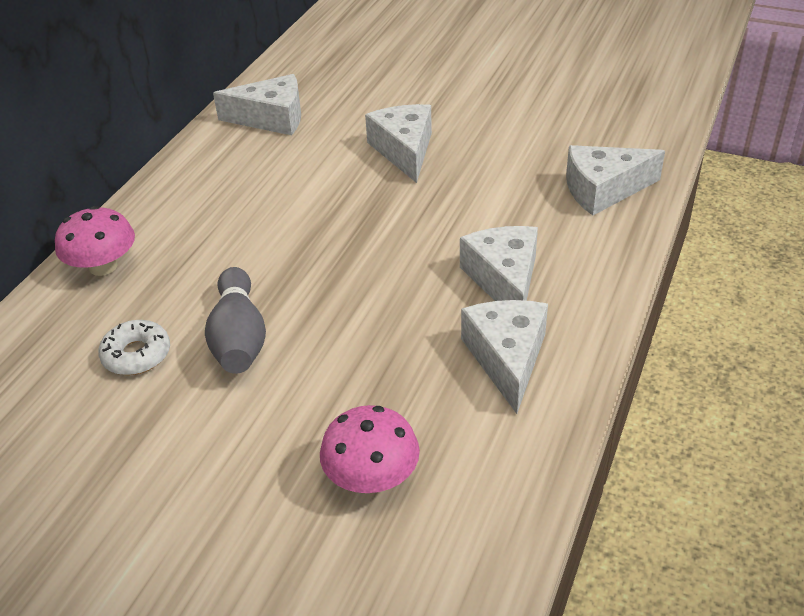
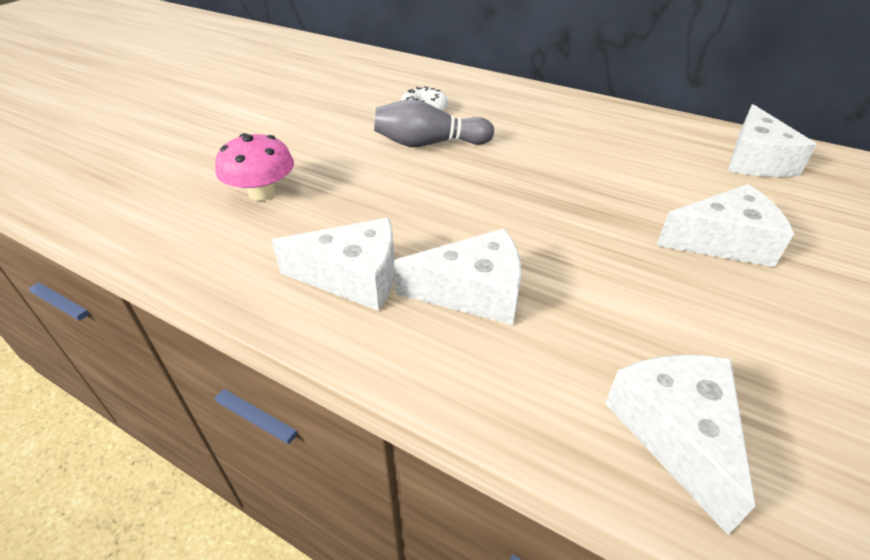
camera: 95 degrees right, 0 degrees up
(103, 266) = (520, 95): pink mushroom -> none

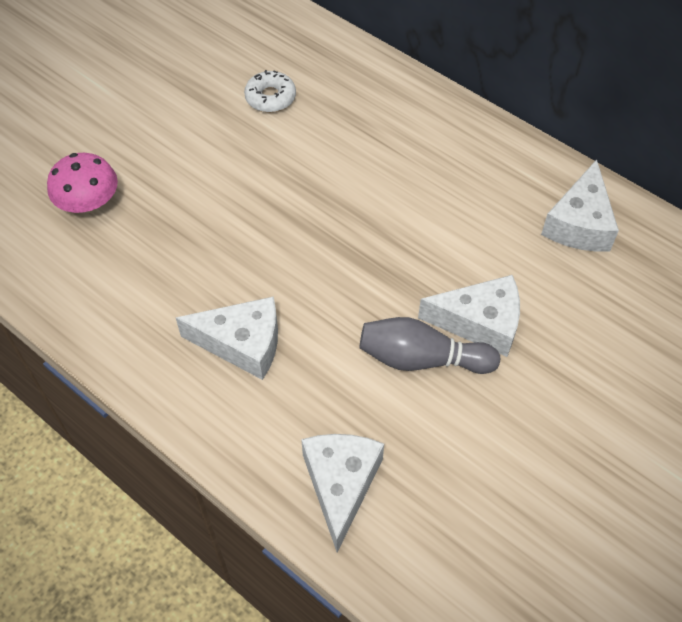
camera: 10 degrees right, 15 degrees up
(353, 277) = (151, 314): white cheese -> none
(429, 144) = (260, 154): grey bowling pin -> grey bowling pin (422, 359)

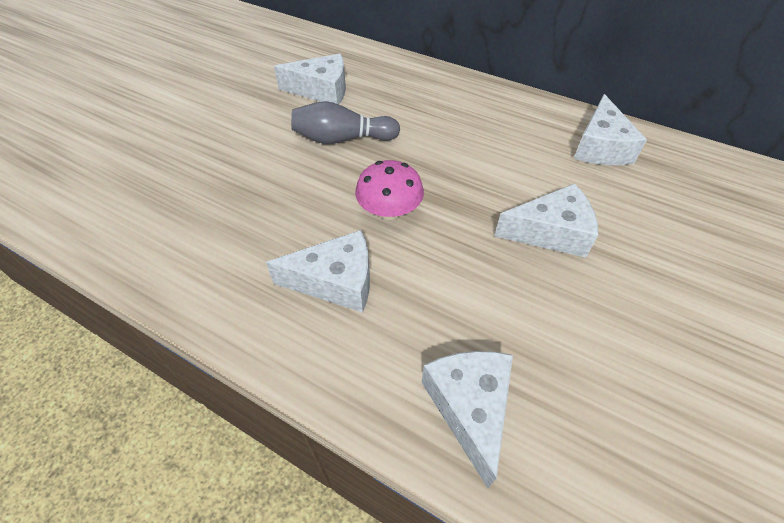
camera: 10 degrees left, 5 degrees down
(89, 203) = (172, 182): pink mushroom -> pink mushroom (389, 211)
(270, 97) = (322, 90): white donut -> white cheese
(422, 359) = (510, 270): grey bowling pin -> grey bowling pin (342, 139)

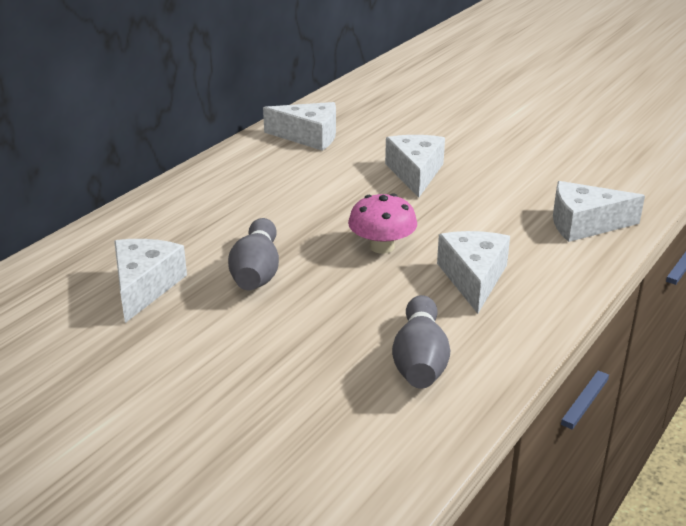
camera: 85 degrees left, 20 degrees down
(209, 241) = (420, 360): none -> grey bowling pin

